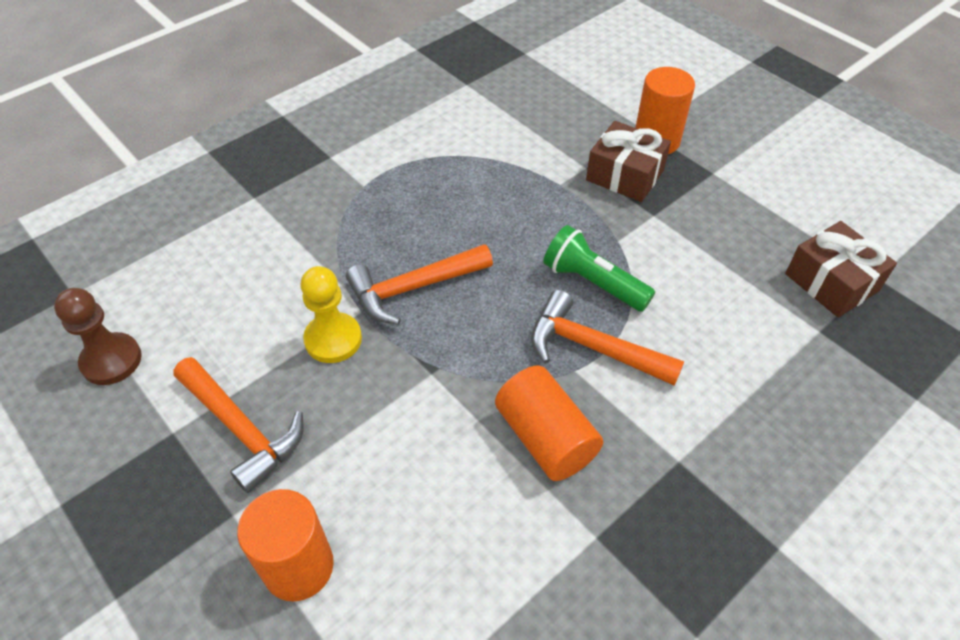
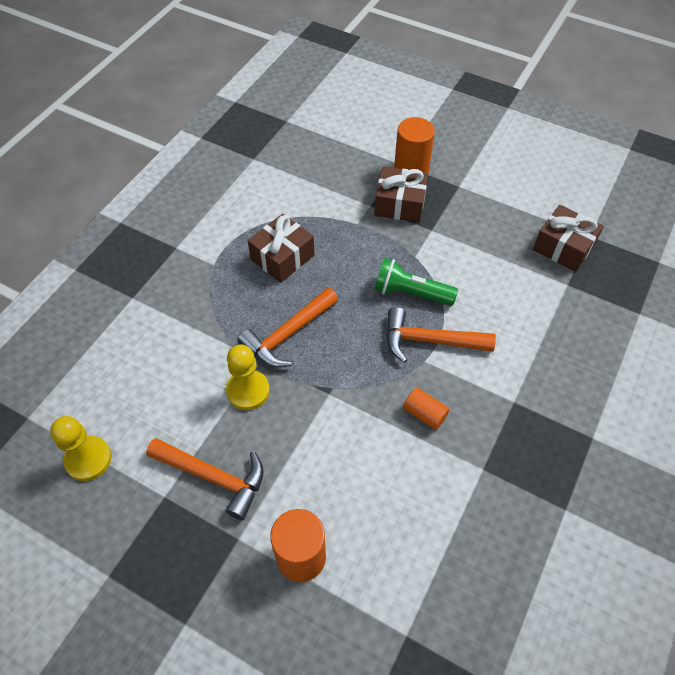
camera: 20 degrees left, 5 degrees up
(111, 360) = (88, 459): brown pawn -> yellow pawn
(449, 199) = (282, 257): none -> brown gift
(545, 438) = (424, 414): orange cylinder -> orange cylinder, size x0.58

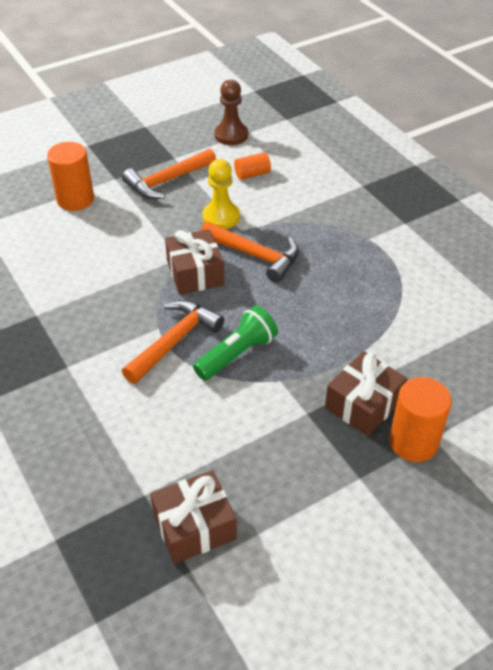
camera: 120 degrees right, 10 degrees down
(88, 459) = (231, 135): yellow pawn -> brown pawn
(282, 257) = (347, 283): brown gift -> brown gift (195, 273)
(287, 335) = (255, 255): orange hammer -> orange hammer turned 135 degrees clockwise
(424, 414) = (111, 303): orange cylinder -> orange cylinder (252, 174)

